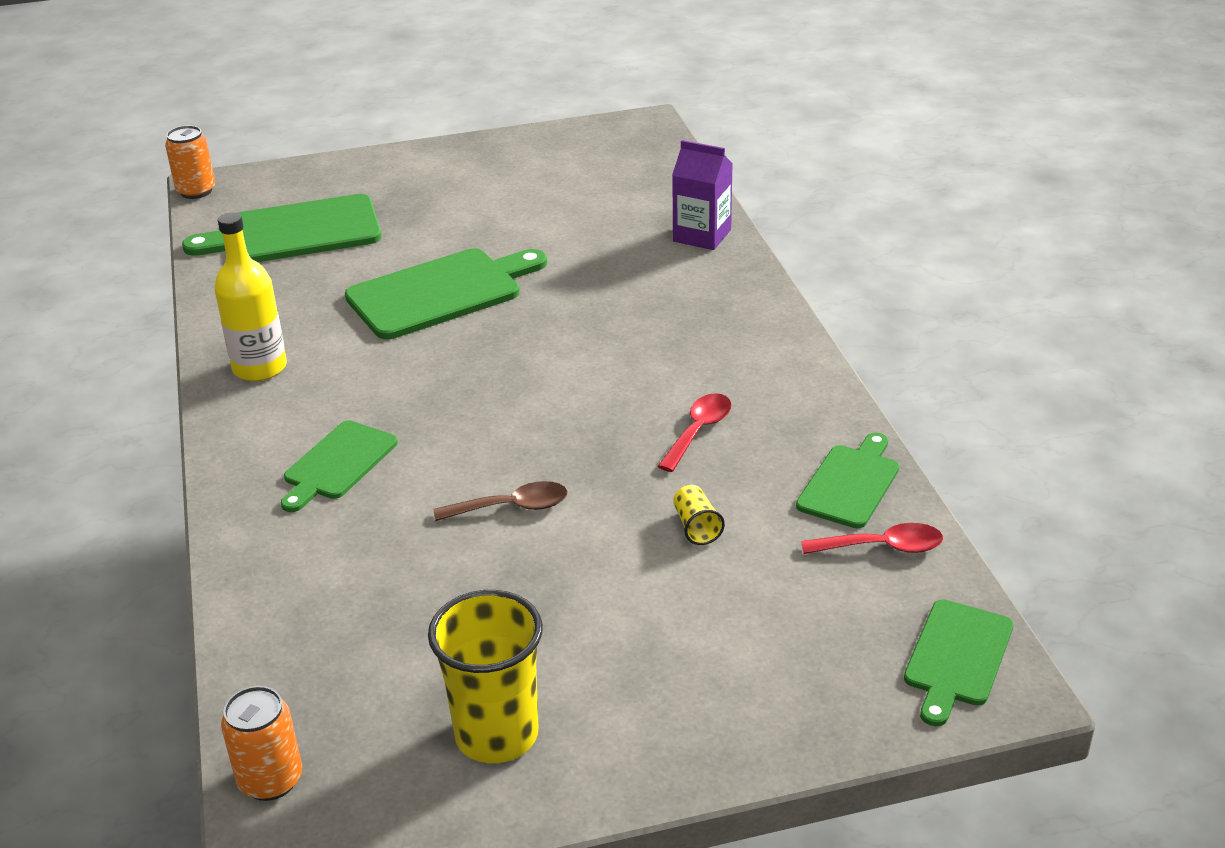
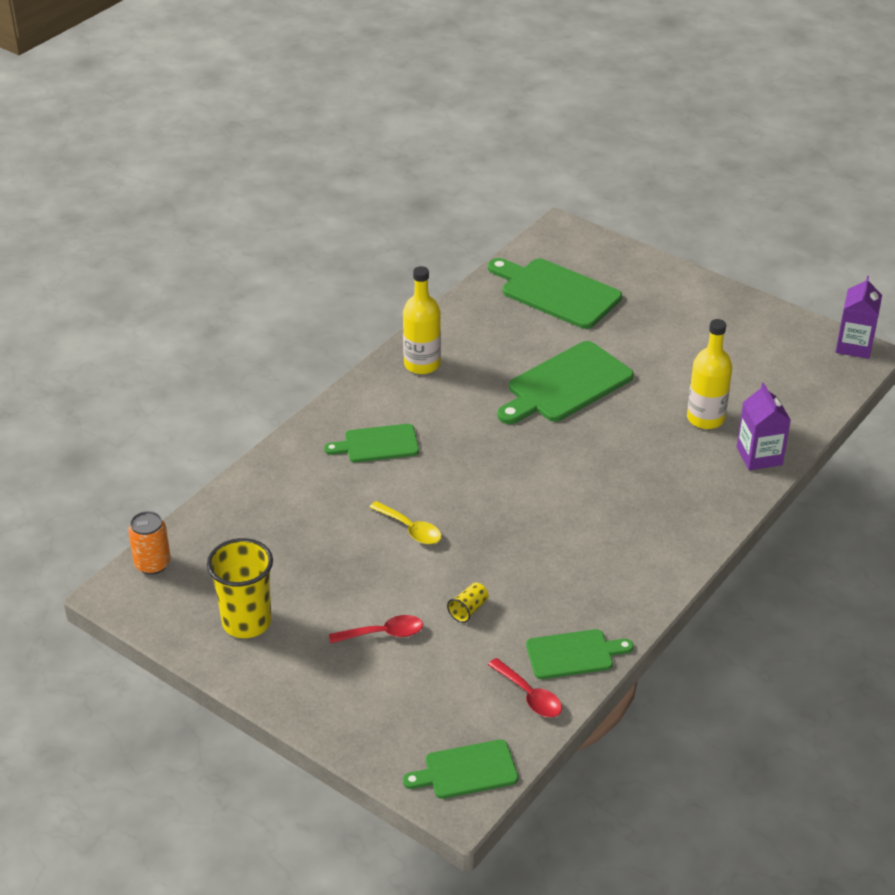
camera: 50 degrees right, 5 degrees up
(196, 191) = (549, 229): orange can -> none
(441, 292) = (566, 385): green cutting board -> green cutting board turned 120 degrees clockwise
(511, 507) = (410, 529): brown spoon -> yellow spoon
(609, 238) = (705, 418): none -> yellow bottle
(626, 123) = (854, 346): none -> purple carton
(698, 431) = (553, 565): red spoon -> red spoon (383, 634)

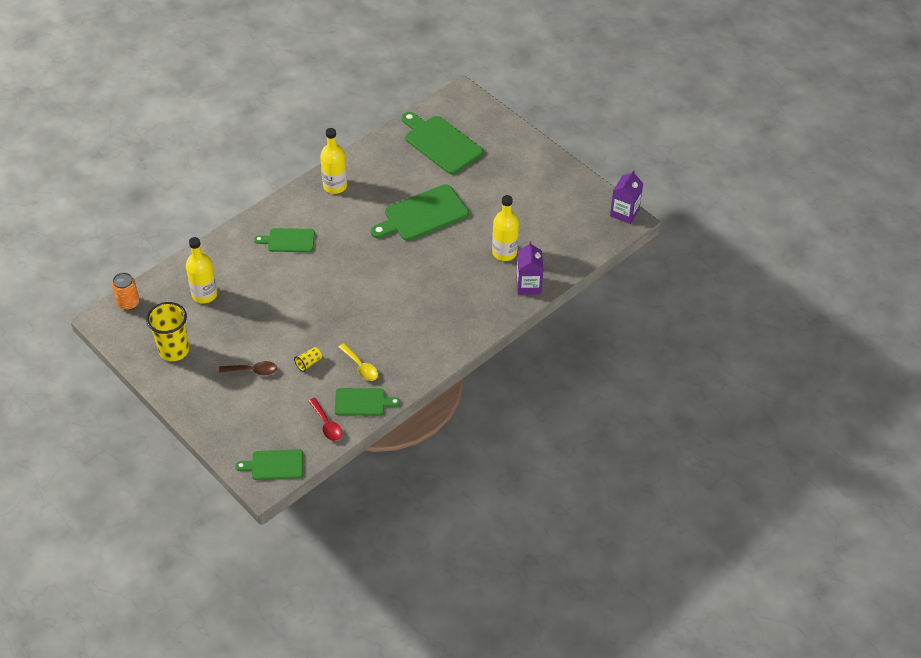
camera: 10 degrees right, 10 degrees up
(271, 535) = (204, 294): none -> yellow bottle
(383, 634) = (252, 371): red spoon -> brown spoon
(410, 529) = (290, 303): yellow spoon -> yellow spoon (360, 366)

